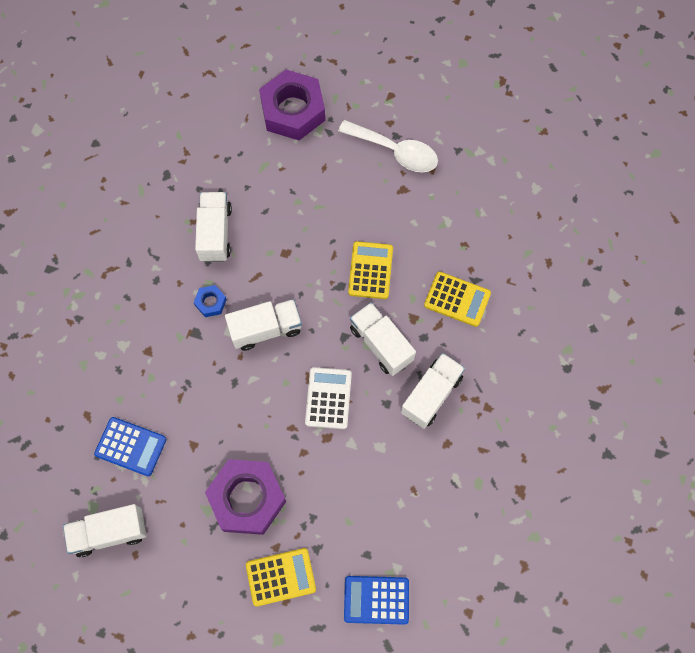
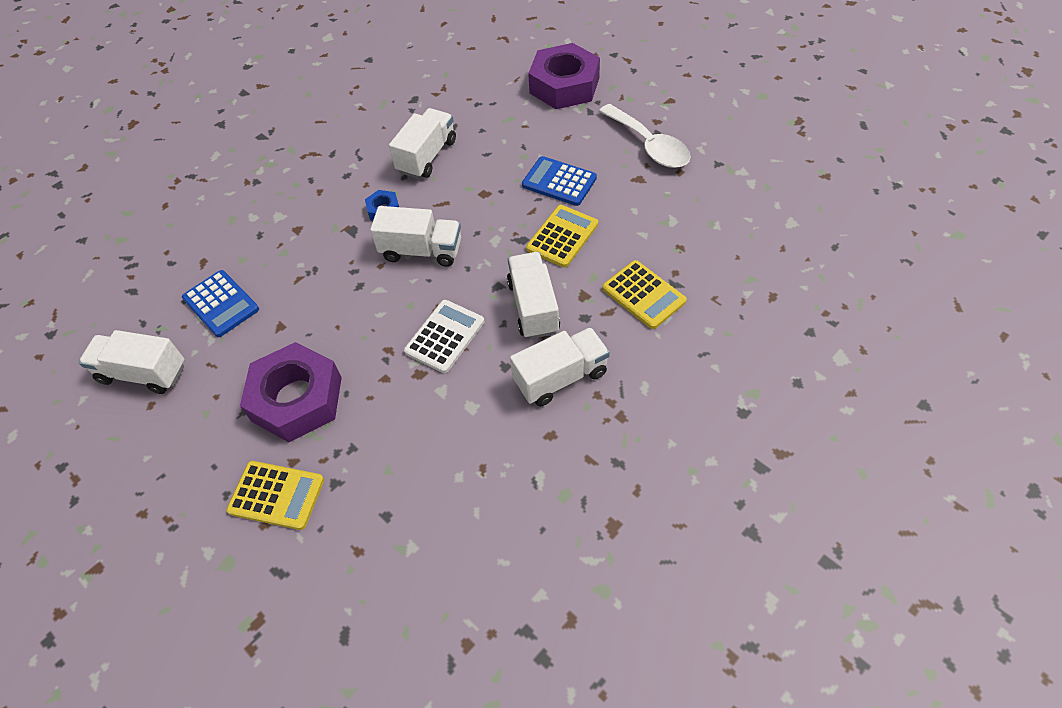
camera: 30 degrees right, 15 degrees down
(376, 600) = (364, 573): blue calculator -> blue calculator (559, 182)

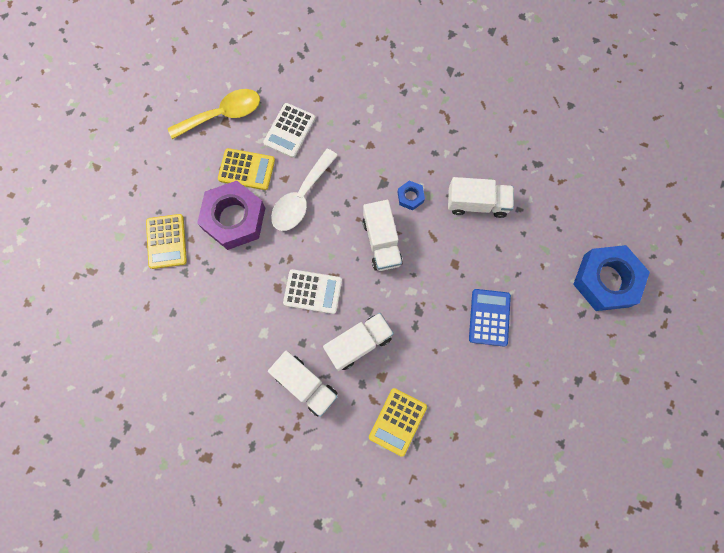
camera: 65 degrees right, 20 degrees up
(143, 373) = (223, 114): white truck -> yellow spoon
(221, 304) = (289, 130): blue calculator -> white calculator
(562, 236) = (432, 340): yellow calculator -> yellow calculator (246, 169)
(564, 85) = (606, 280): purple nut -> blue nut
(649, 145) = (560, 378): white spoon -> white spoon (301, 198)

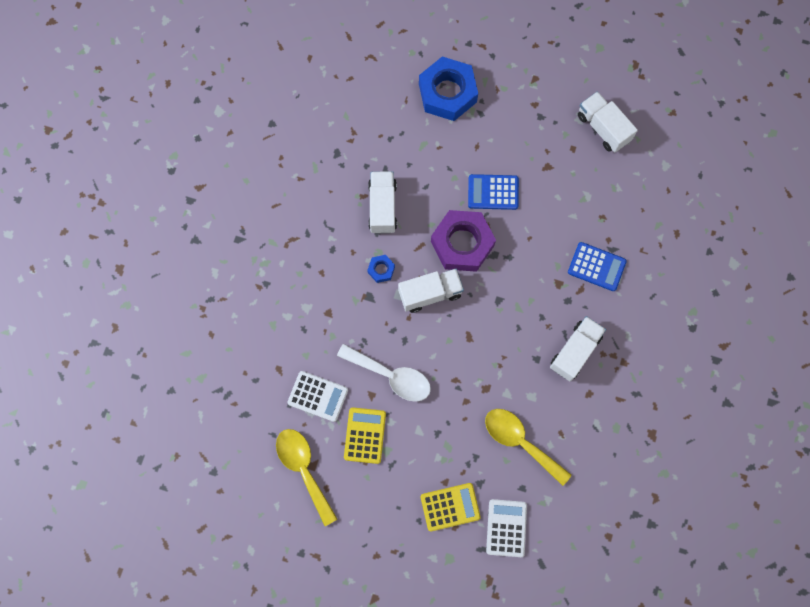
camera: 95 degrees left, 0 degrees up
(219, 316) = (520, 442): none -> yellow spoon
(234, 218) = (419, 441): purple nut -> purple nut (462, 244)
(312, 291) = (486, 354): white calculator -> white calculator (506, 528)
(358, 343) = (531, 307): white truck -> white truck (603, 128)
(397, 421) = (596, 266): yellow calculator -> blue calculator

